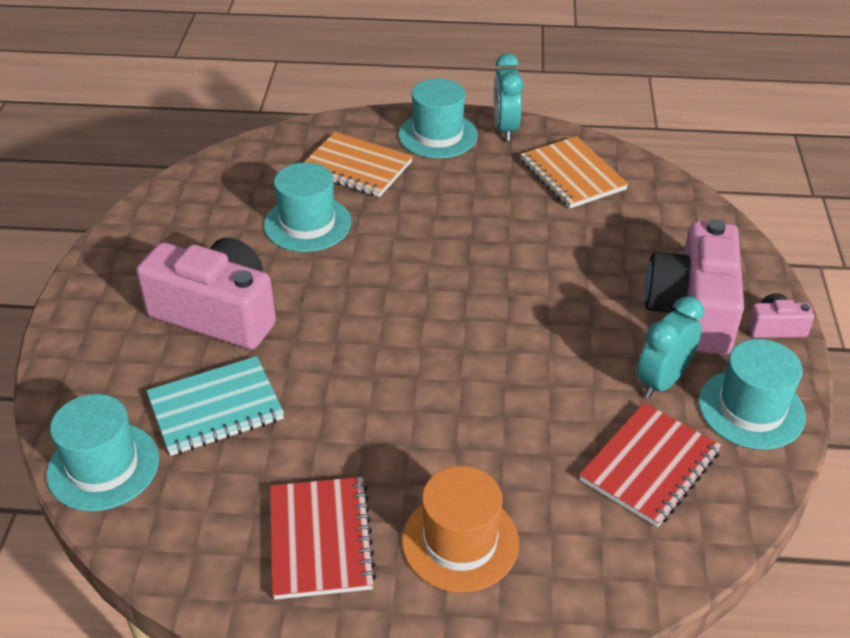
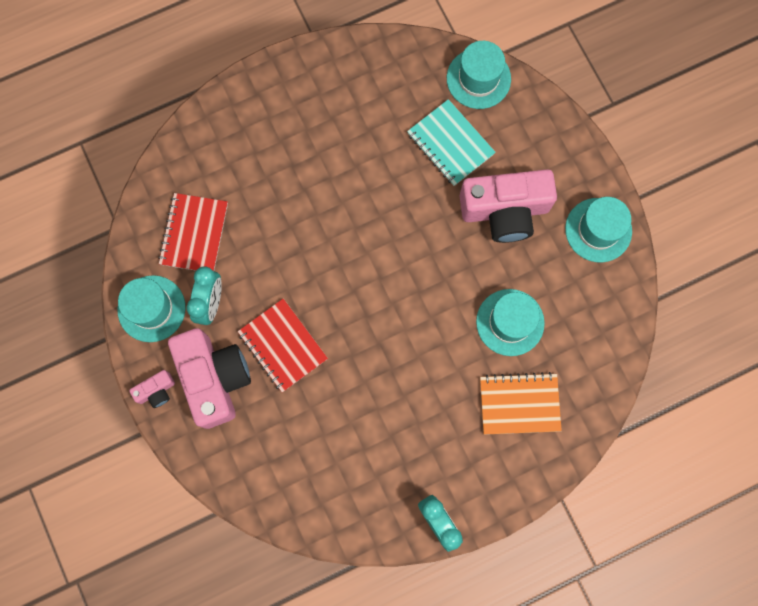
camera: 150 degrees right, 35 degrees up
(216, 408) = (450, 144): turquoise notebook -> turquoise notebook turned 75 degrees counterclockwise
(321, 539) = (339, 99): red notebook -> red notebook (283, 346)
(438, 135) = (485, 481): turquoise hat -> turquoise hat (598, 230)
(460, 541) = (270, 134): orange hat -> none
(572, 175) = (357, 487): orange notebook -> none

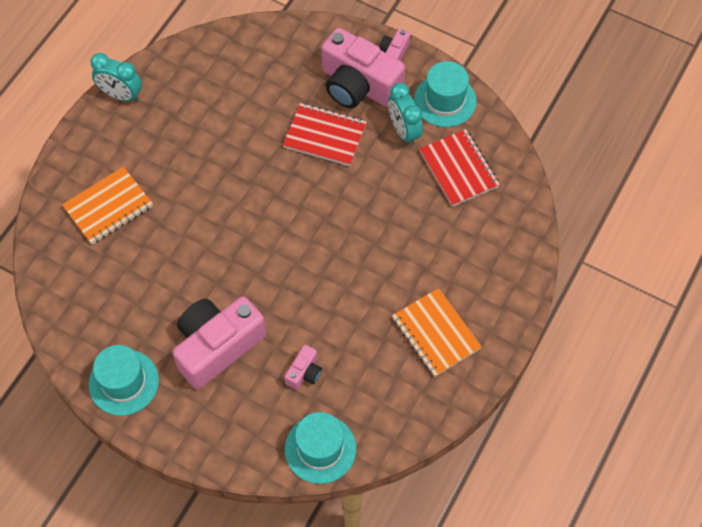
camera: 145 degrees right, 15 degrees down
(326, 107) = (435, 334): none -> orange notebook
(450, 144) = (304, 373): turquoise notebook -> pink camera
(510, 322) = (154, 261): turquoise hat -> none

